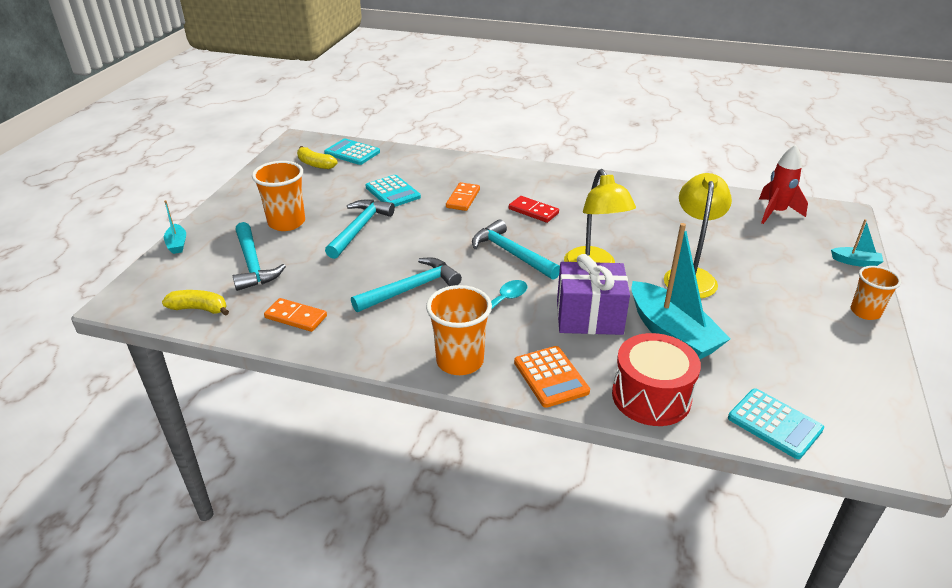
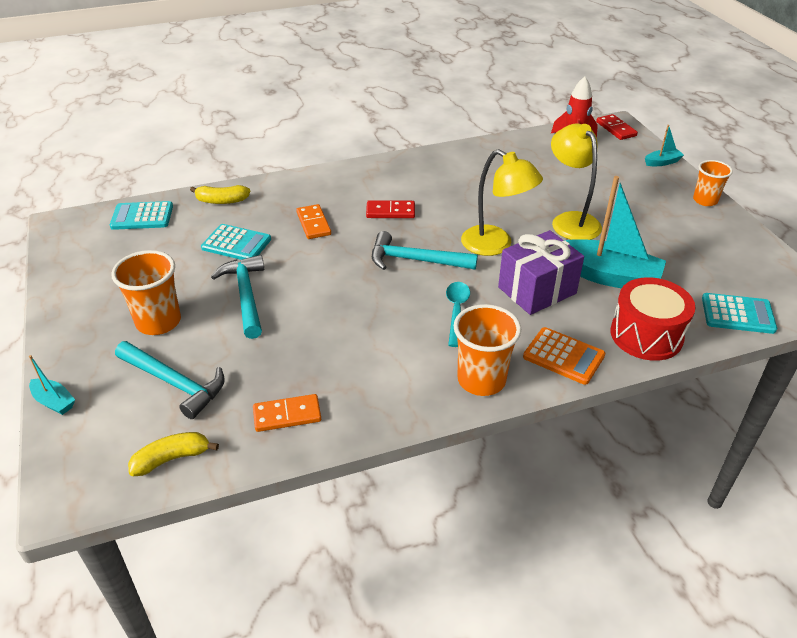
camera: 35 degrees left, 5 degrees up
(315, 164) = (114, 244): yellow banana -> yellow banana (222, 201)
(410, 289) = (365, 334): turquoise hammer -> none
(837, 217) = (616, 129): none -> red domino

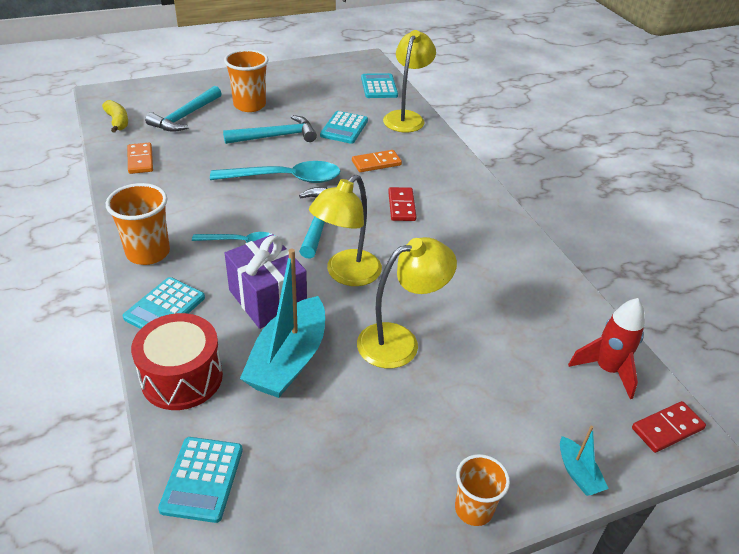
camera: 85 degrees right, 0 degrees up
(54, 402) = (180, 80): turquoise boat -> none
(222, 201) = (406, 117): yellow banana -> yellow lamp
(339, 285) = (286, 179): none -> turquoise spoon
(563, 356) = (165, 308): orange calculator -> turquoise calculator

